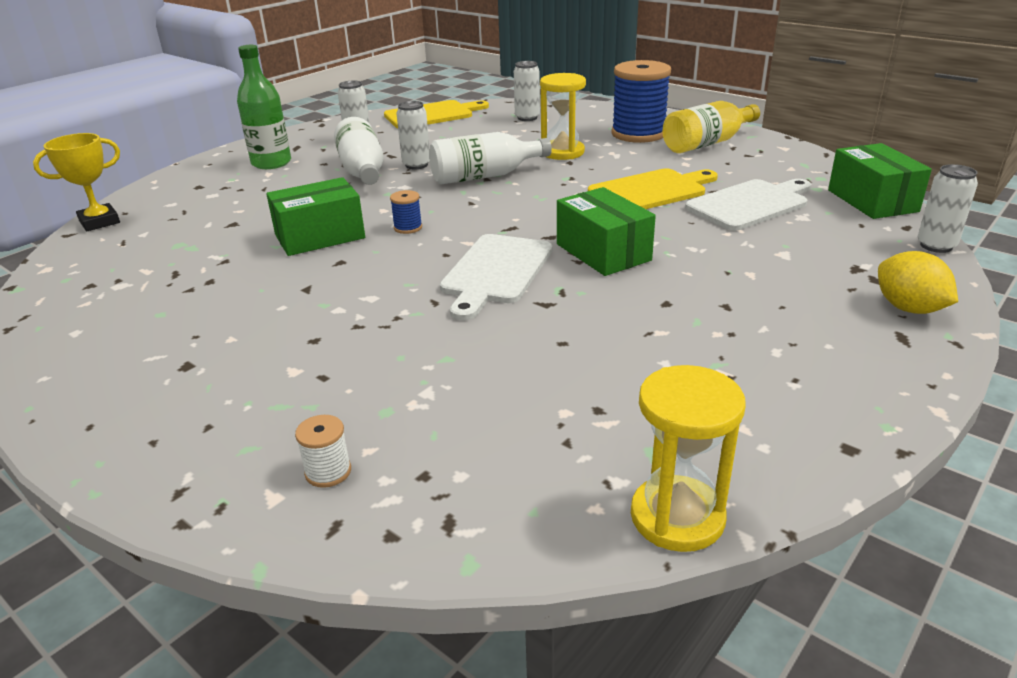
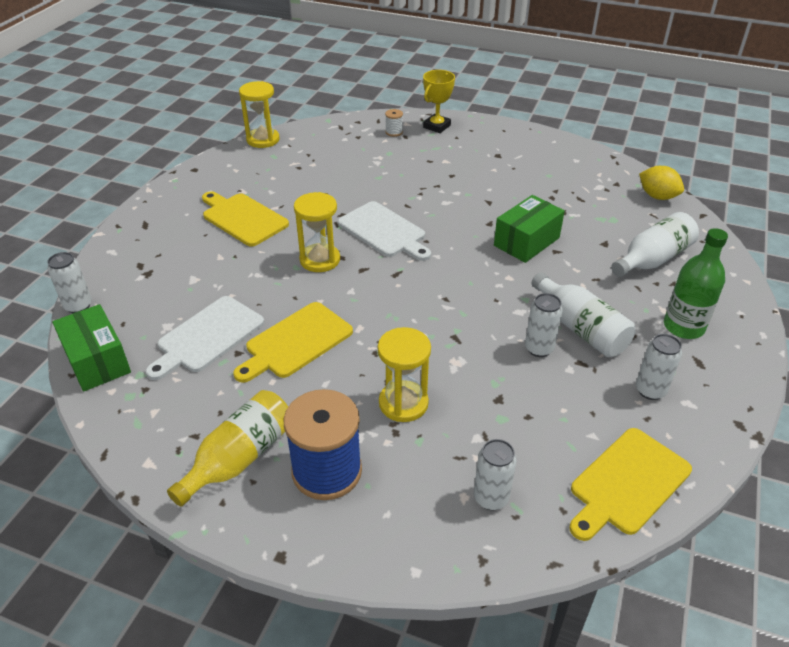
camera: 160 degrees right, 10 degrees up
(99, 222) = (702, 229): yellow trophy -> yellow trophy (436, 126)
(408, 228) = (472, 261): blue spool -> none
(484, 176) = (459, 340): white bottle -> white bottle (652, 259)
(495, 272) = (384, 231): white cutting board -> white cutting board turned 135 degrees clockwise
(603, 252) = (320, 260): green box -> yellow hourglass
(719, 321) = (243, 218): none -> yellow cutting board
(908, 308) = (131, 244): yellow lemon -> yellow lemon (657, 196)

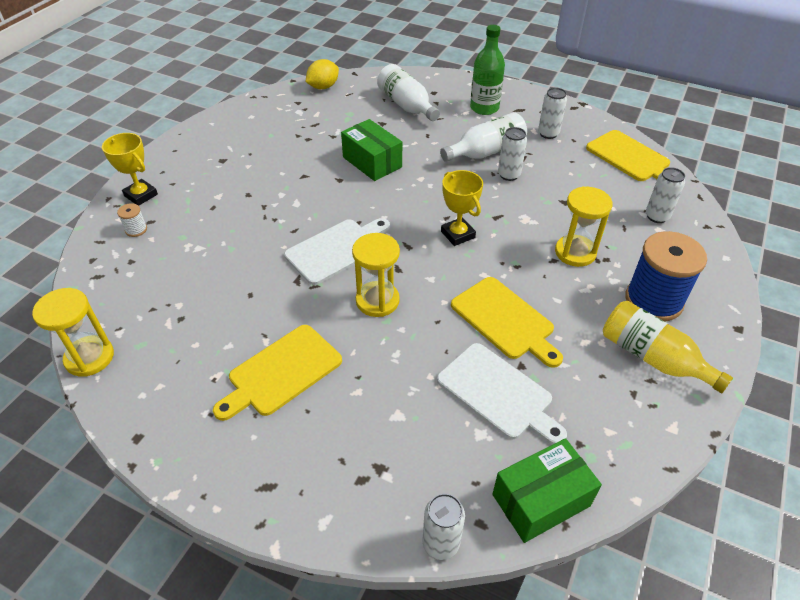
camera: 85 degrees left, 5 degrees up
(419, 307) = (457, 234): none -> yellow trophy

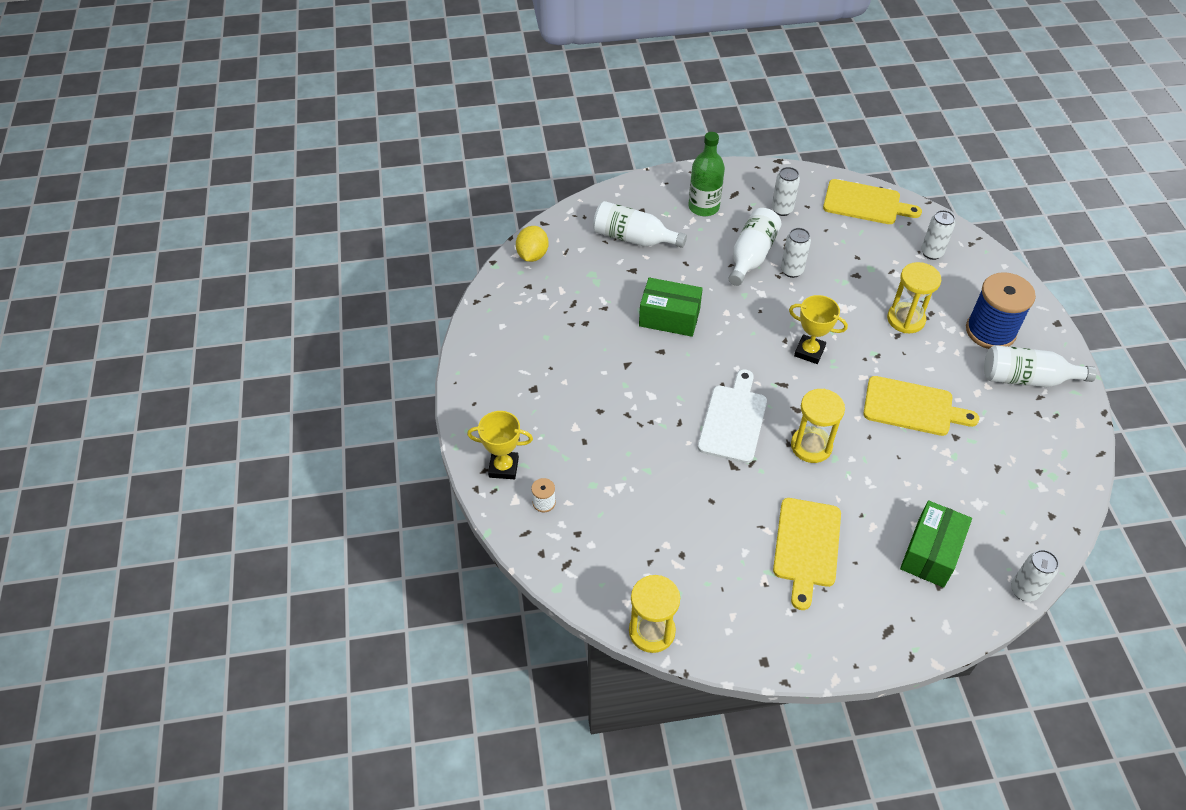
camera: 35 degrees left, 5 degrees up
(498, 393) = (961, 467): white cutting board -> none
(541, 500) = (1051, 524): green box -> green box (931, 553)
(652, 357) = (1026, 378): yellow bottle -> white bottle

